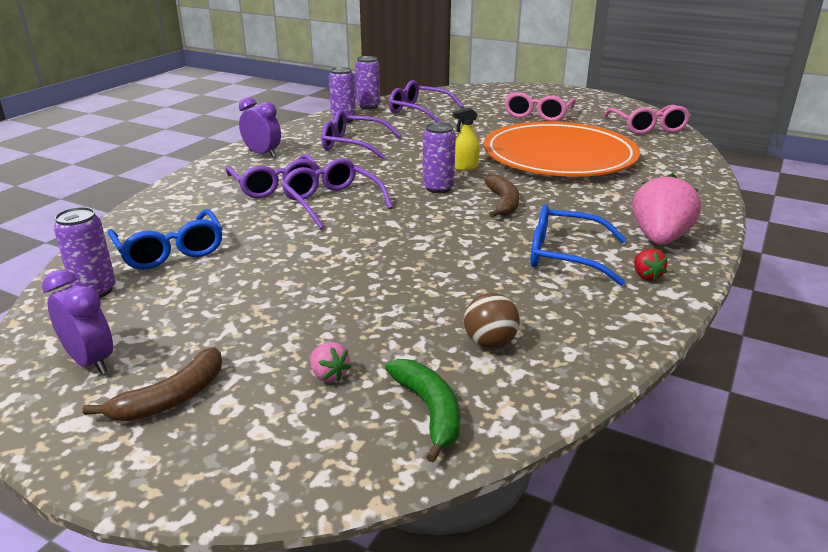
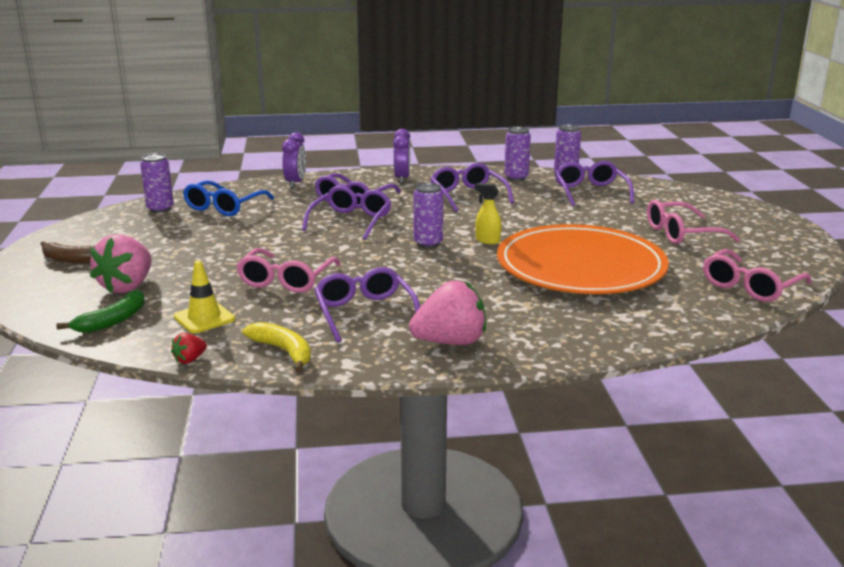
camera: 55 degrees right, 5 degrees down
(90, 361) = (92, 233): purple clock -> purple clock (295, 183)
(329, 375) = (127, 286): pink strawberry -> pink strawberry, size x2.21
(441, 271) = (286, 280): none -> pink glasses
(490, 343) = (204, 318): brown ball -> yellow traffic cone
(503, 203) = (433, 270): brown banana -> none
(564, 255) = (365, 313): blue glasses -> purple glasses
(619, 318) = (284, 351): none -> yellow banana
(646, 276) = (367, 349): red strawberry -> red strawberry (190, 360)

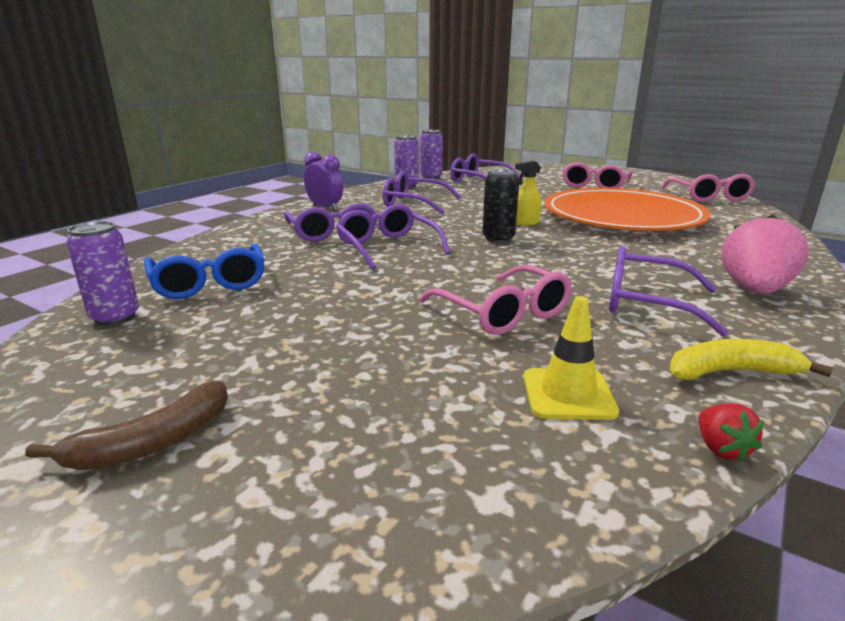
camera: 50 degrees left, 0 degrees up
(113, 321) = (491, 480): green banana -> none
(127, 286) = (359, 423): pink strawberry -> none
(295, 183) = (230, 239): purple clock -> none
(428, 243) = (498, 239): purple can -> black can

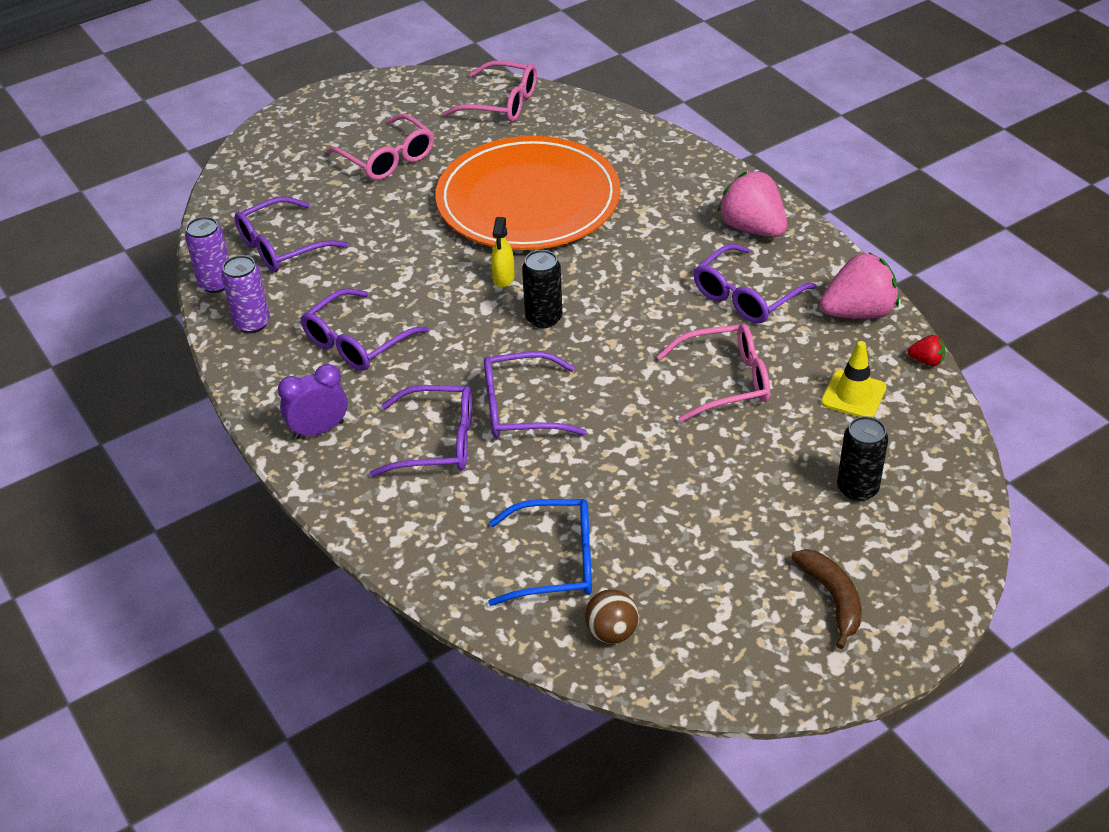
camera: 65 degrees left, 20 degrees up
(115, 317) = (611, 632): purple can -> brown ball
(383, 428) = (857, 488): none -> black can
(731, 372) = (858, 312): yellow banana -> pink strawberry

